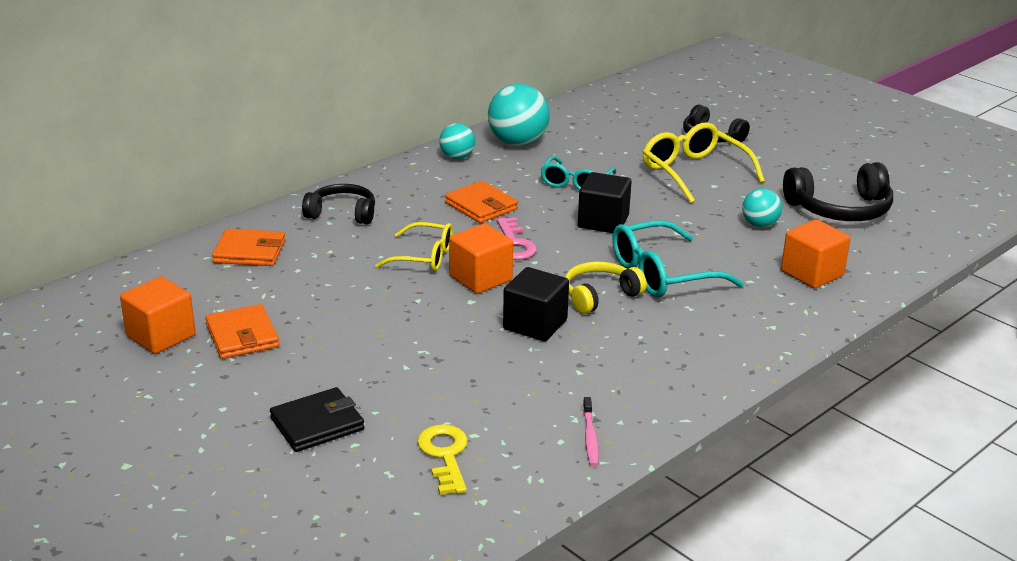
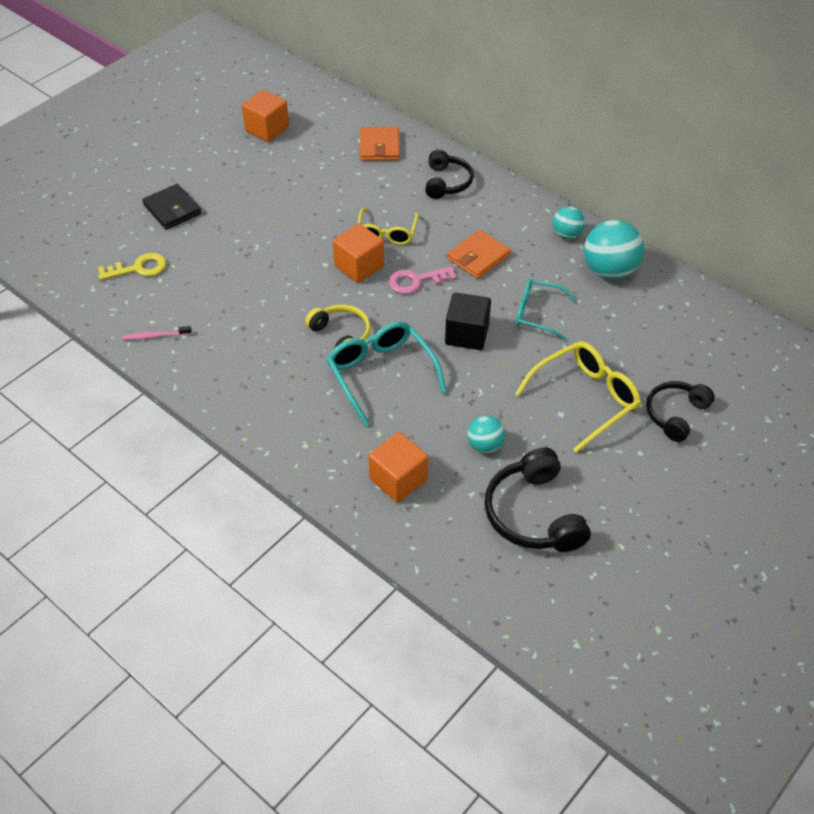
camera: 85 degrees right, 20 degrees up
(242, 336) = (269, 162): orange wallet -> none
(535, 324) = (295, 301): black cube -> none

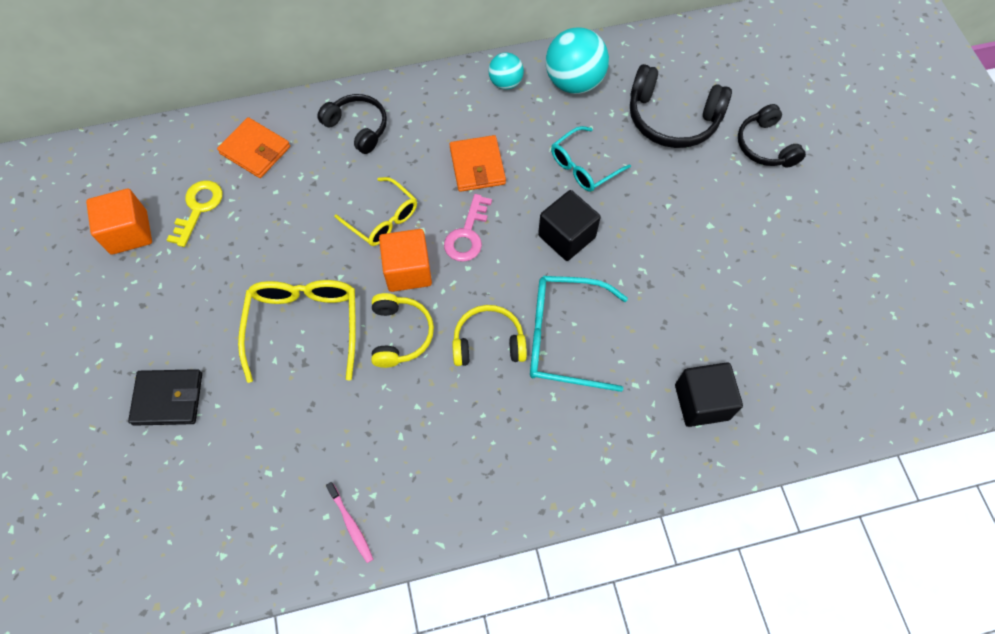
camera: 55 degrees left, 15 degrees up
(138, 268) = (231, 486): yellow key -> yellow key (198, 208)
(155, 336) = (351, 524): pink toothbrush -> pink toothbrush turned 60 degrees counterclockwise
(307, 288) = (400, 334): none -> yellow headphones
(398, 479) = (701, 402): orange cube -> black cube
(485, 445) = (708, 306): turquoise ball -> none
(533, 514) = (806, 317): black headphones -> black headphones (672, 119)
(585, 398) = (706, 196): yellow glasses -> yellow glasses (304, 325)

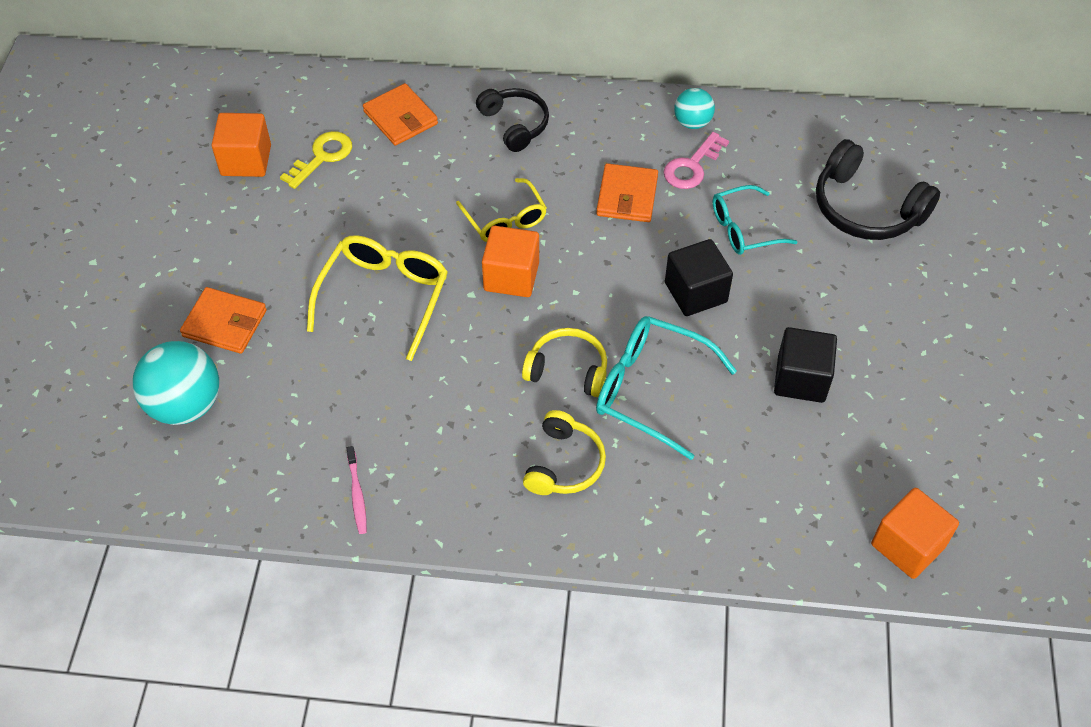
camera: 20 degrees right, 10 degrees down
(168, 399) = (225, 323): black wallet -> orange wallet
(400, 334) = (478, 334): yellow headphones -> yellow headphones (564, 464)
(467, 234) = (588, 260): pink key -> pink key (692, 166)
(574, 82) = (769, 142): turquoise ball -> turquoise ball (185, 405)
(701, 402) = (776, 499): black cube -> black cube (801, 379)
(765, 146) = (963, 265): black headphones -> none
(818, 407) = (908, 545): none -> orange cube

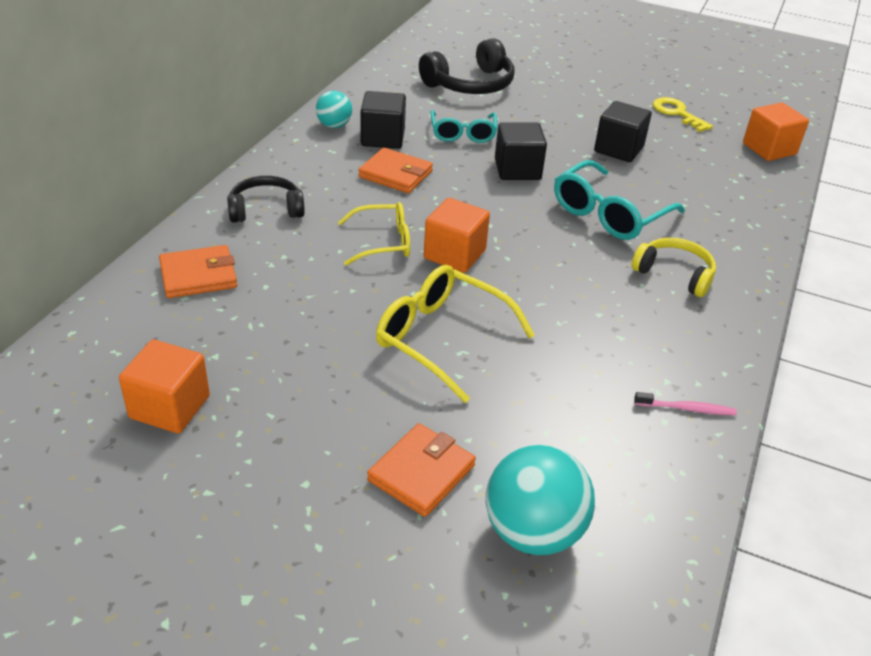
camera: 75 degrees left, 15 degrees down
(322, 157) = (212, 343): yellow key -> yellow key (677, 113)
(568, 369) = (574, 249): yellow headphones -> none
(692, 166) = (382, 138): pink key -> black cube

